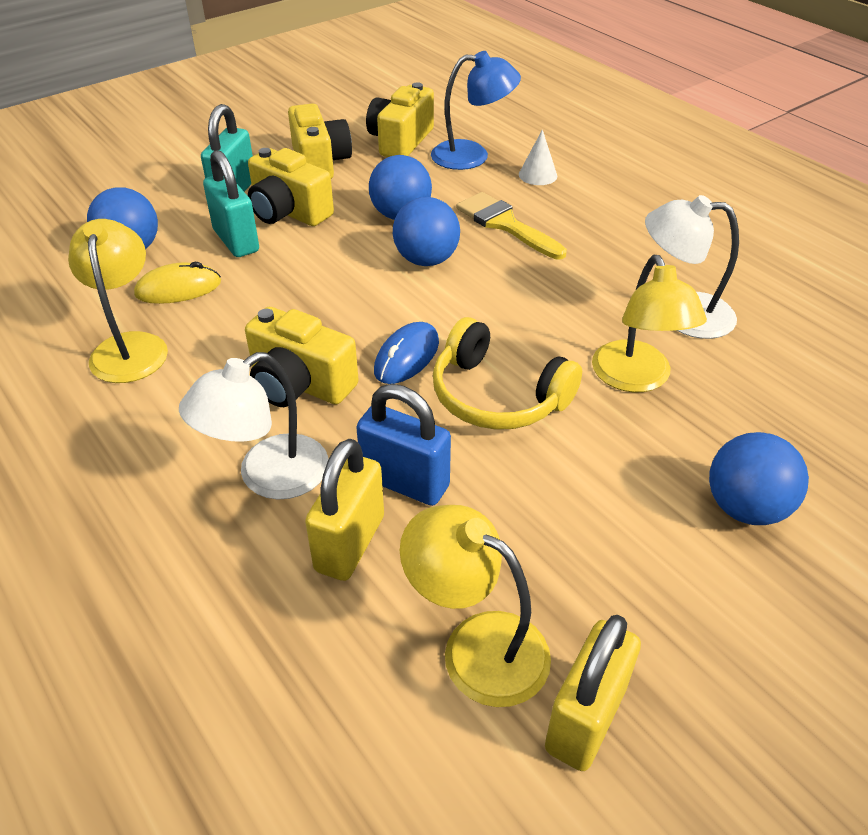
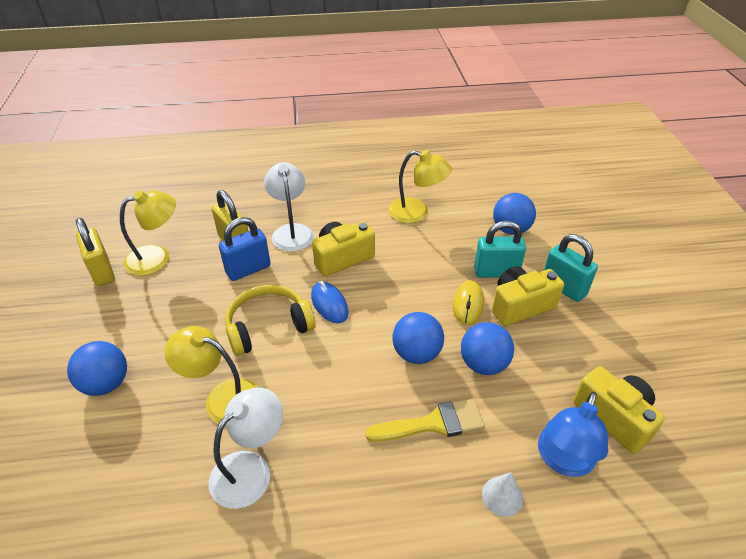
camera: 120 degrees right, 0 degrees up
(178, 289) = (457, 238): yellow mouse -> yellow mouse (468, 304)
(320, 162) = (591, 347): yellow camera -> none

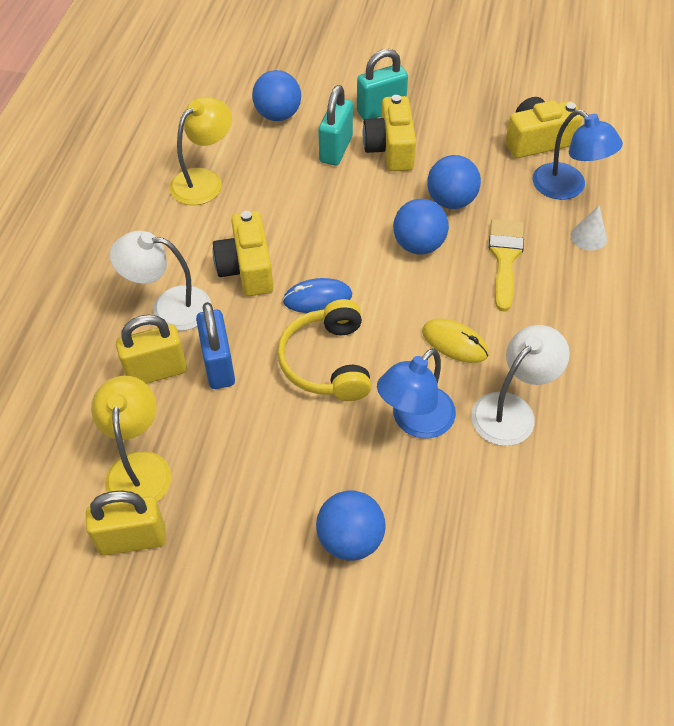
camera: 70 degrees left, 10 degrees up
(222, 398) = (415, 421): yellow lamp -> blue lamp
(250, 469) = (511, 410): white lamp -> white lamp turned 75 degrees clockwise
(468, 304) = (370, 186): yellow mouse -> yellow mouse (454, 343)

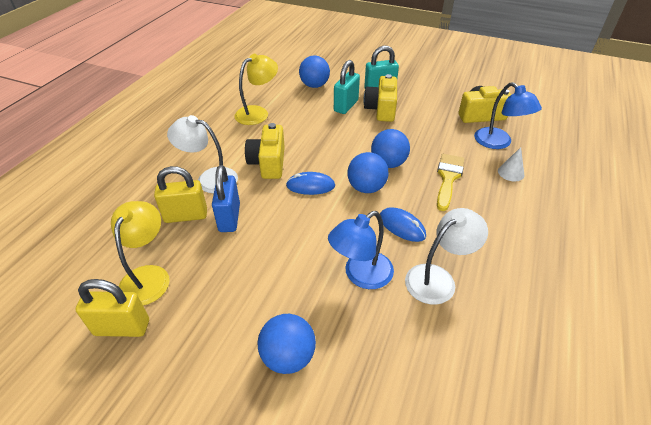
camera: 10 degrees right, 10 degrees down
(327, 362) = (306, 226): yellow headphones -> none
(451, 201) = (416, 141): blue ball -> blue ball (366, 188)
(454, 343) = (402, 226): yellow mouse -> blue mouse

